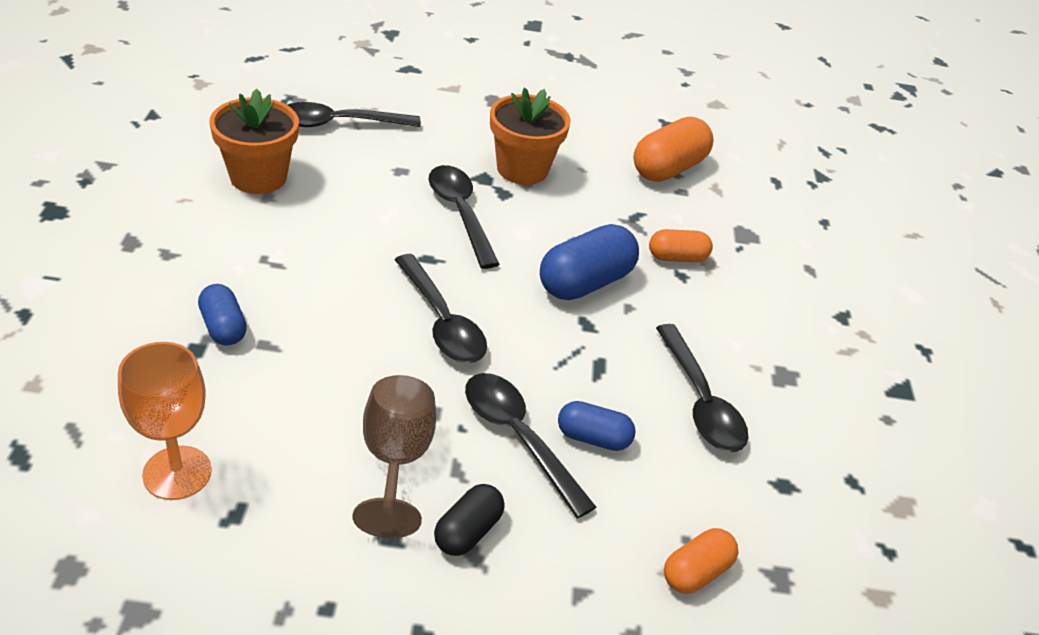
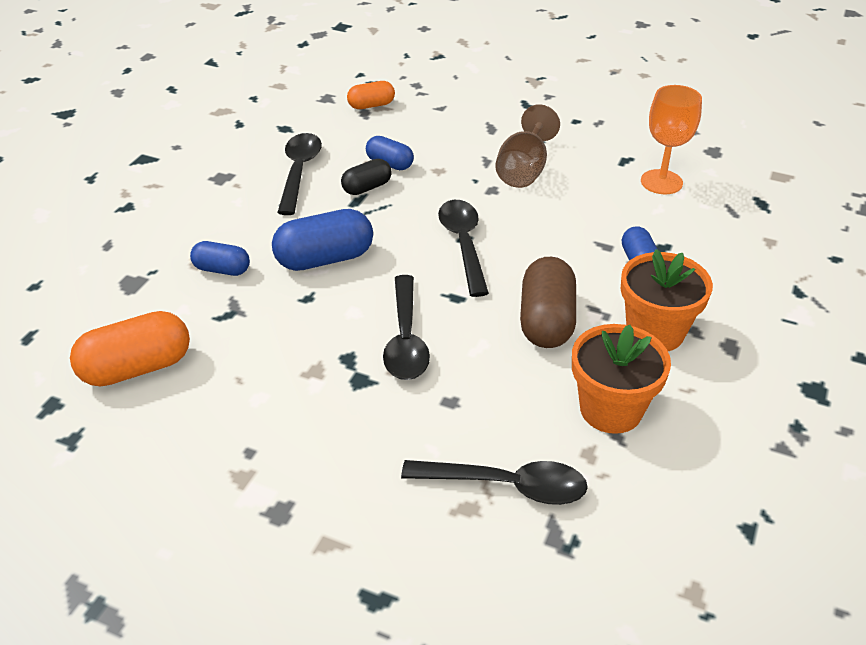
camera: 155 degrees left, 0 degrees up
(327, 245) = (546, 321): none -> brown capsule
(468, 531) = (491, 136): black capsule -> black capsule (367, 188)
(518, 438) = (439, 170): black spoon -> none
(522, 169) = (309, 387): orange flower pot -> orange flower pot (655, 332)
(677, 257) = (222, 269): orange capsule -> blue capsule

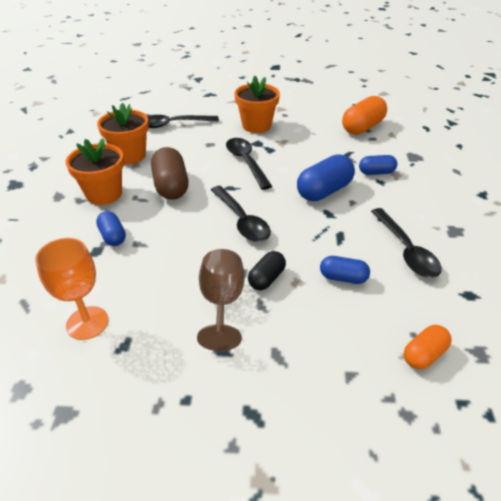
camera: 160 degrees right, 0 degrees up
(332, 431) = (256, 125): none -> orange flower pot
(367, 188) = (342, 249): black capsule -> black capsule (266, 278)

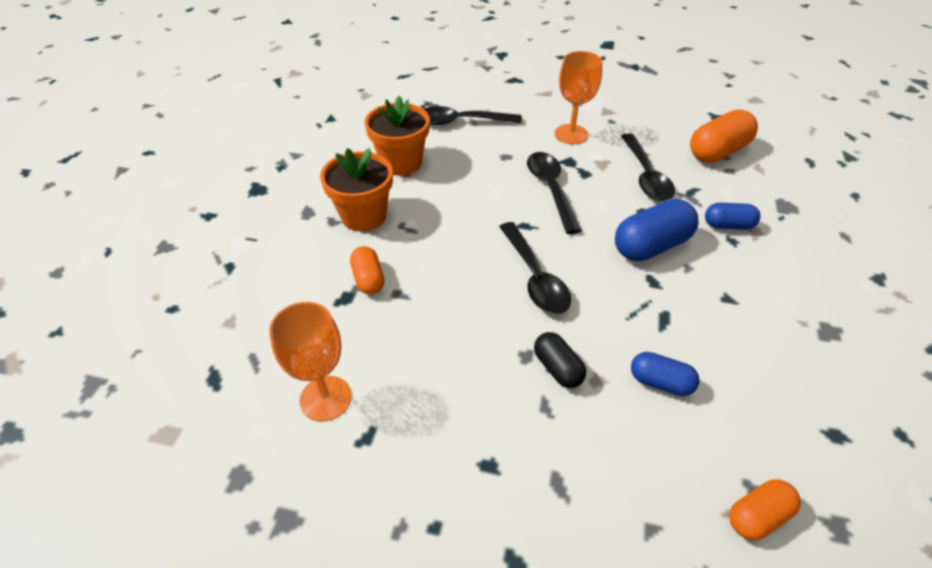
camera: 10 degrees right, 5 degrees up
(113, 236) = (368, 279): blue capsule -> orange capsule
(171, 186) = (449, 214): brown capsule -> none
(222, 302) = (495, 395): brown goblet -> none
(256, 125) = (571, 134): orange flower pot -> orange goblet
(266, 278) = (557, 368): black capsule -> black capsule turned 75 degrees counterclockwise
(406, 250) = (754, 352): black spoon -> black spoon (645, 176)

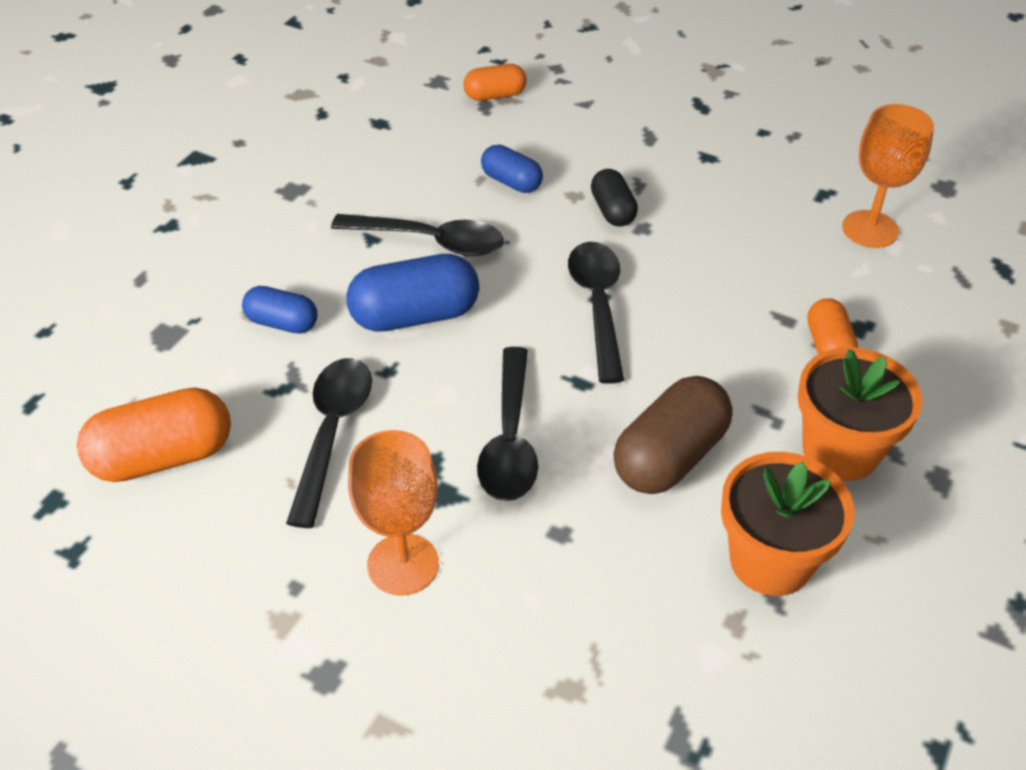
camera: 165 degrees left, 0 degrees up
(460, 196) = (670, 456): none -> brown capsule
(462, 122) = (622, 661): black spoon -> black spoon (430, 241)

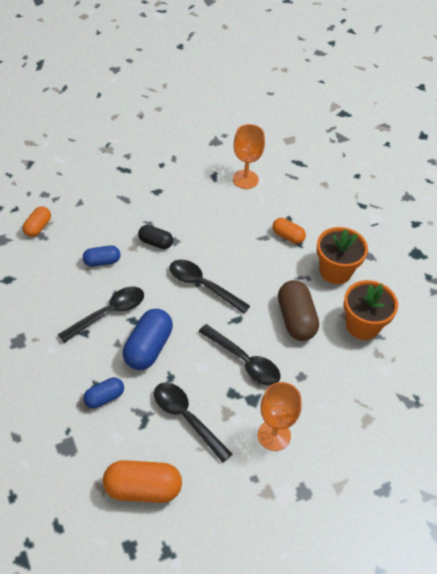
camera: 55 degrees left, 5 degrees up
(163, 457) = (143, 488): orange capsule -> orange capsule turned 75 degrees clockwise

